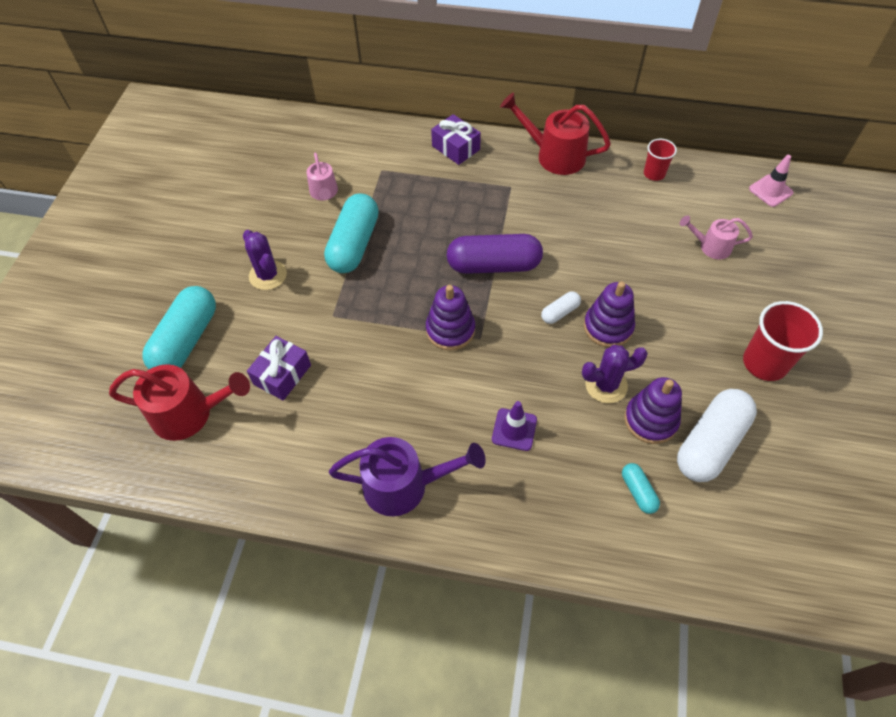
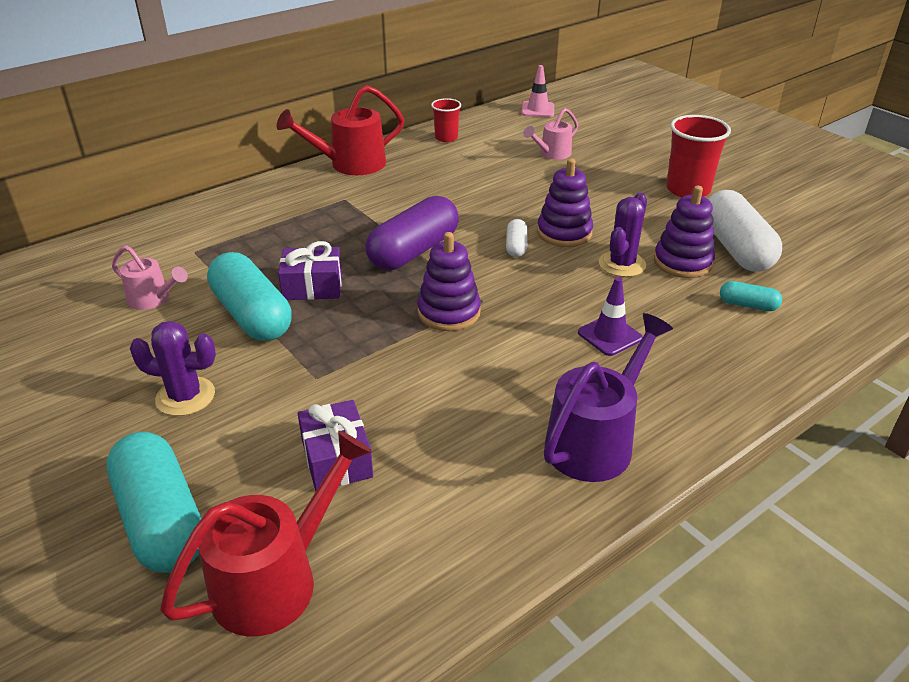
camera: 50 degrees left, 20 degrees down
(456, 148) = (250, 201): purple gift -> purple gift (312, 286)

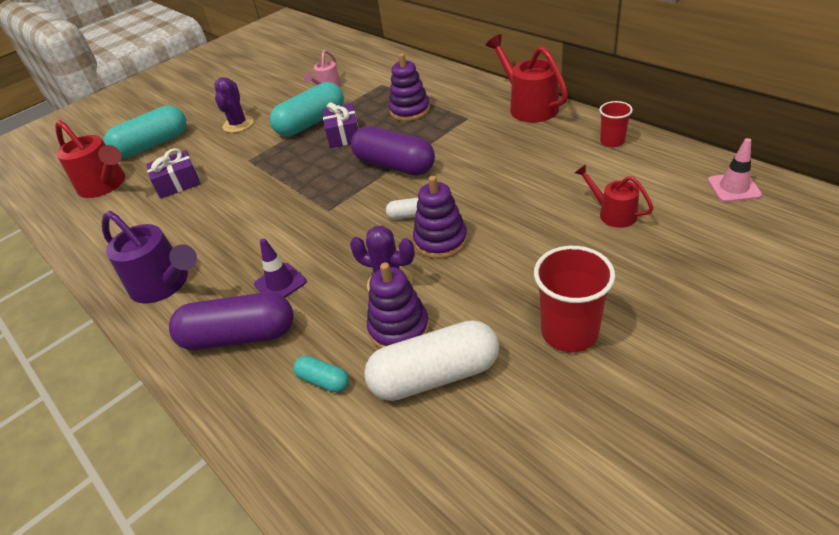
camera: 90 degrees right, 5 degrees up
(449, 312) = (313, 196): purple stacking toy -> purple stacking toy (410, 110)
(551, 154) = (612, 213): pink watering can -> red watering can
(692, 363) = (239, 336): none -> purple capsule
(748, 305) = (323, 380): turquoise capsule -> turquoise capsule turned 75 degrees counterclockwise

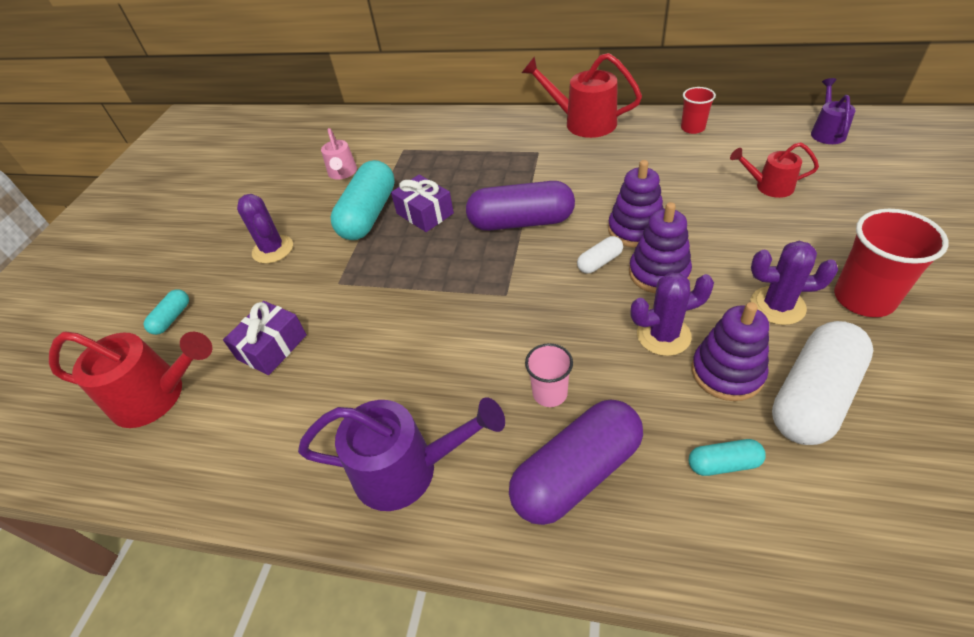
camera: 35 degrees left, 5 degrees up
(153, 145) = (172, 318): turquoise capsule -> turquoise capsule, size x0.47
(280, 283) = (550, 393): purple traffic cone -> pink cup
(410, 110) = (469, 164): purple stacking toy -> purple stacking toy (635, 229)
(494, 304) = (777, 306): none -> purple cactus
(733, 188) = (826, 132): pink traffic cone -> purple watering can

